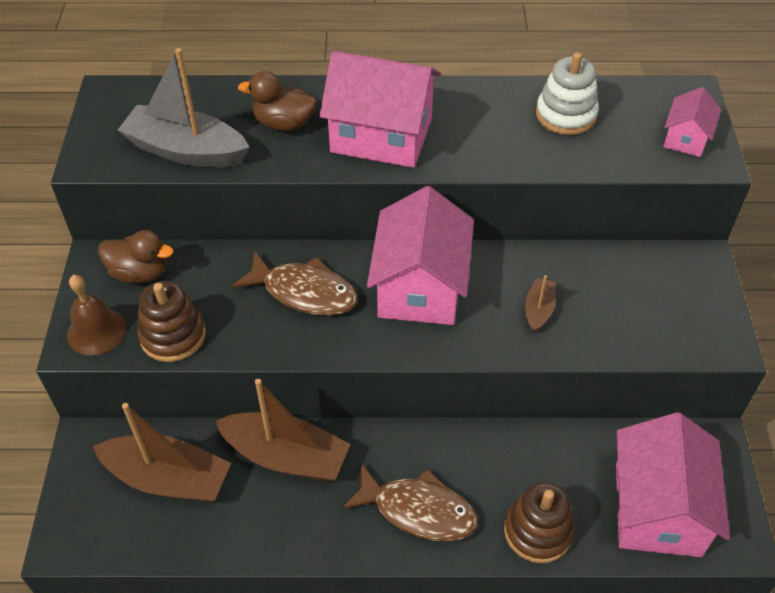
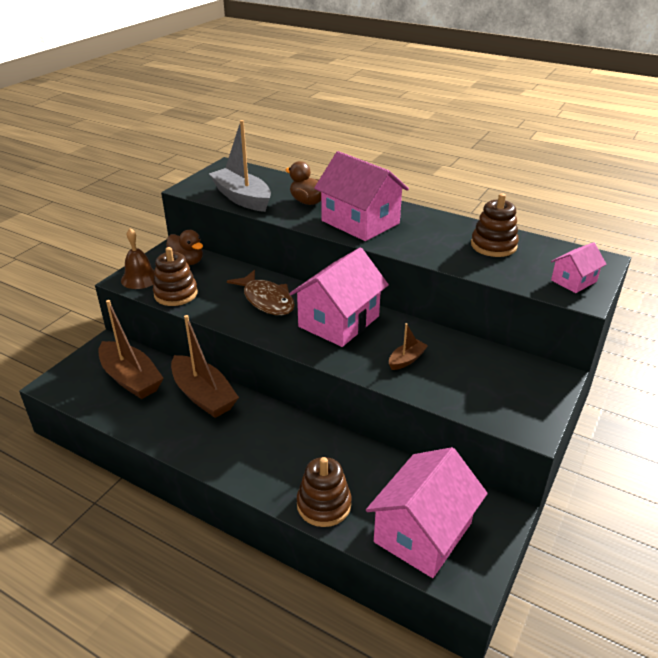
camera: 30 degrees right, 15 degrees down
(418, 510) = (256, 457): brown fish -> none
(566, 115) = (493, 245): white stacking toy -> brown stacking toy

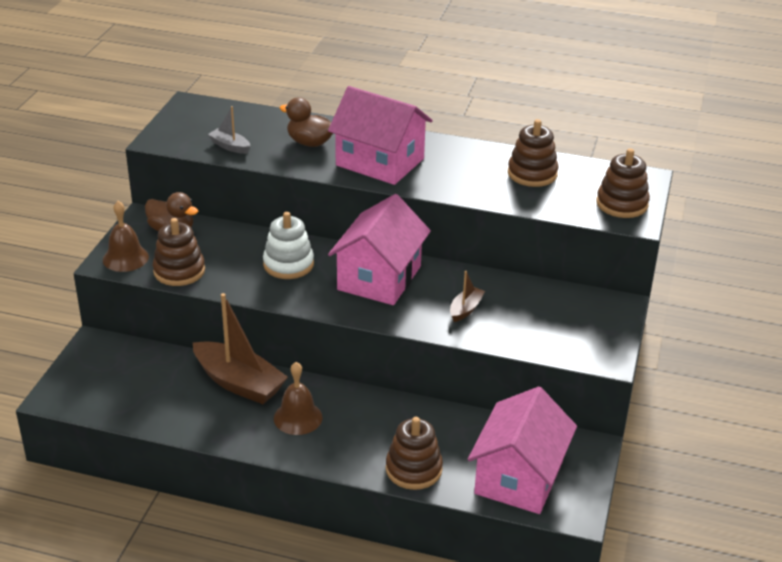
camera: 15 degrees left, 0 degrees up
(131, 379) = (145, 377): brown boat -> none
(239, 435) = (298, 417): none -> brown bell
(242, 198) = (230, 146): grey boat -> grey boat, size x0.48
(266, 300) = (288, 264): brown fish -> white stacking toy
(573, 281) = (622, 204): pink house -> brown stacking toy

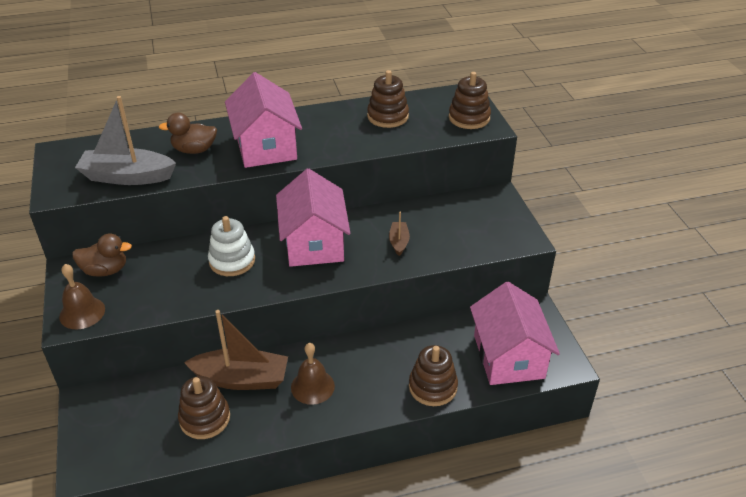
camera: 30 degrees left, 5 degrees up
(179, 271) = (142, 304): brown stacking toy -> brown stacking toy (205, 418)
(230, 146) = (127, 176): grey boat -> grey boat, size x2.07
(380, 162) = (266, 146): pink house -> pink house turned 75 degrees clockwise

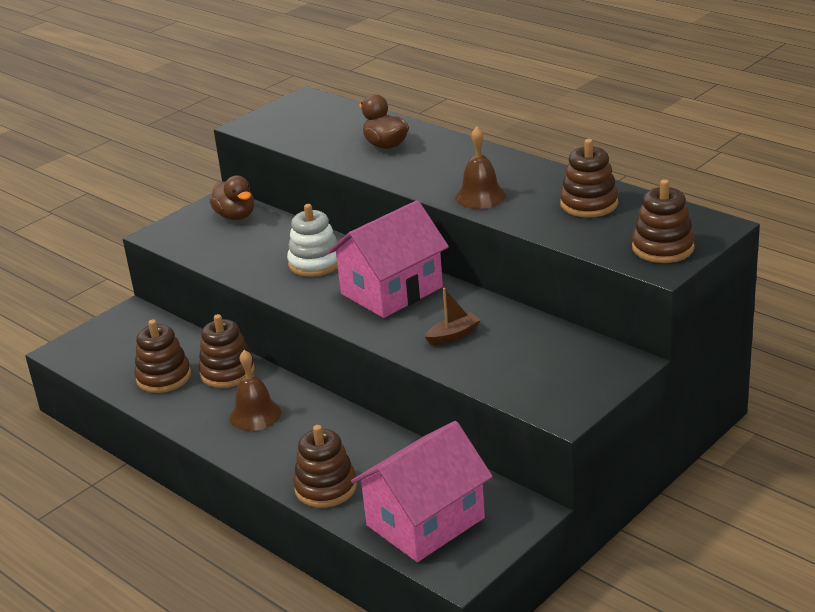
camera: 60 degrees right, 10 degrees down
(82, 312) = (175, 233): brown bell -> brown bell (480, 196)
(127, 176) = (307, 139): grey boat -> none
(241, 379) = (227, 372): brown boat -> brown stacking toy
(266, 146) = (438, 171): pink house -> none

